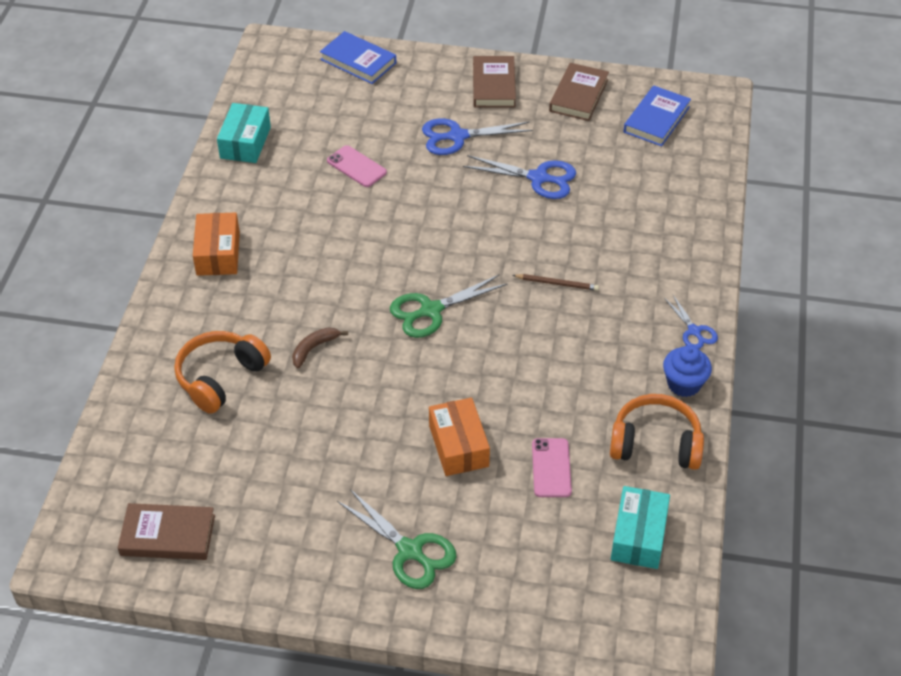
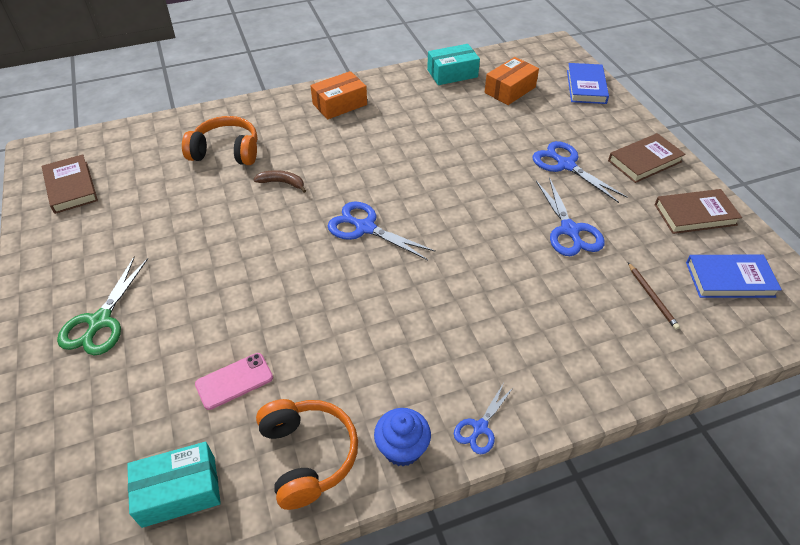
camera: 60 degrees right, 0 degrees up
(356, 167) = (480, 129): pink phone -> none
(430, 310) = (365, 228): green scissors -> blue scissors
(458, 446) = (228, 305): orange box -> orange box (510, 90)
(557, 283) = (457, 293): brown pencil -> brown pencil (652, 297)

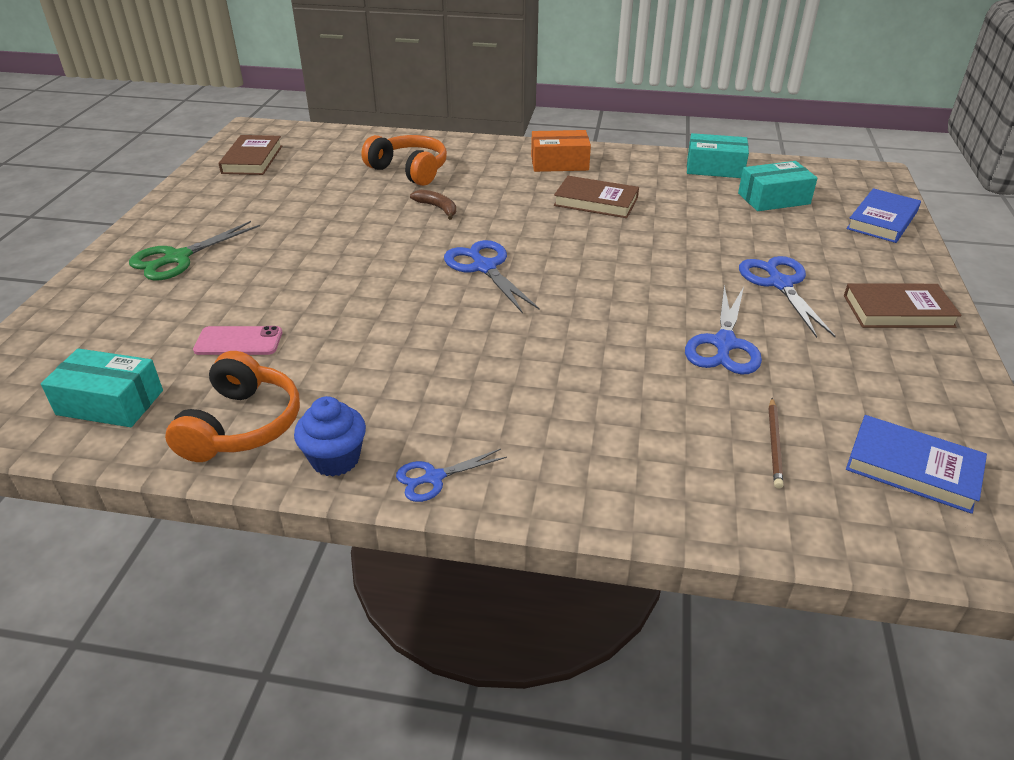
camera: 30 degrees right, 10 degrees down
(510, 90) = (773, 199): orange box -> turquoise box
(695, 214) = (923, 385): brown book -> brown book (596, 202)

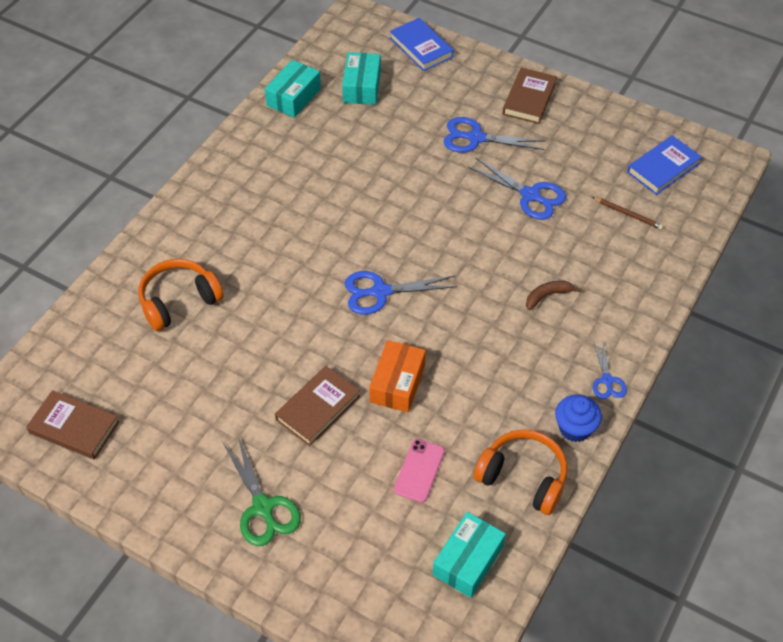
camera: 70 degrees left, 15 degrees up
(437, 208) = (266, 298): brown banana -> brown banana (547, 296)
(559, 163) = (227, 190): orange box -> orange box (397, 383)
(596, 202) = (311, 191): brown book -> brown book (318, 408)

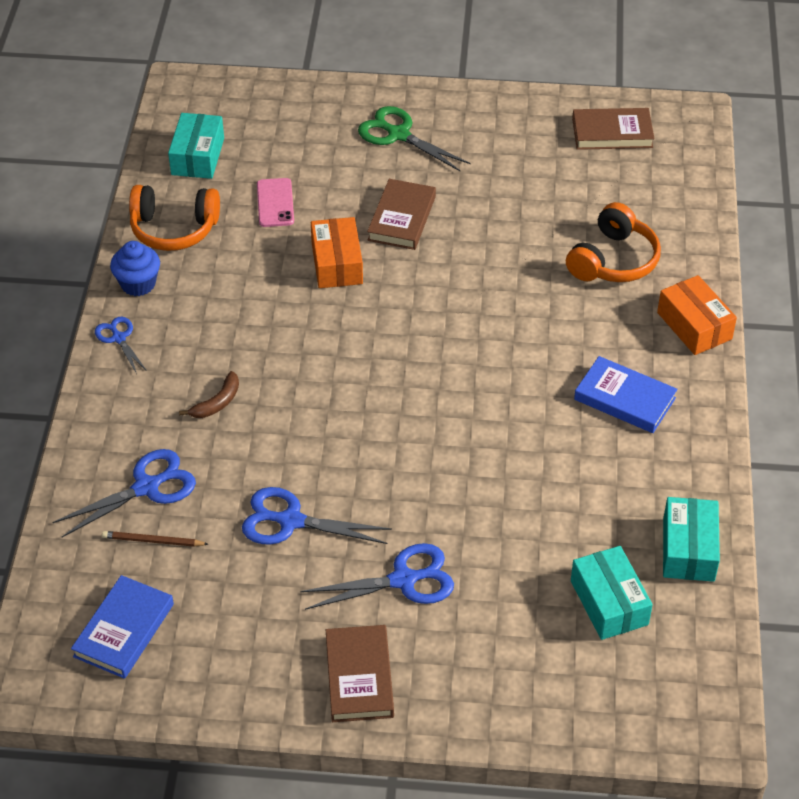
camera: 155 degrees right, 5 degrees down
(167, 227) = (694, 326): none -> orange box
(380, 292) = (408, 342): blue scissors -> blue scissors (147, 487)
(421, 47) = (569, 710): blue book -> blue book (624, 399)

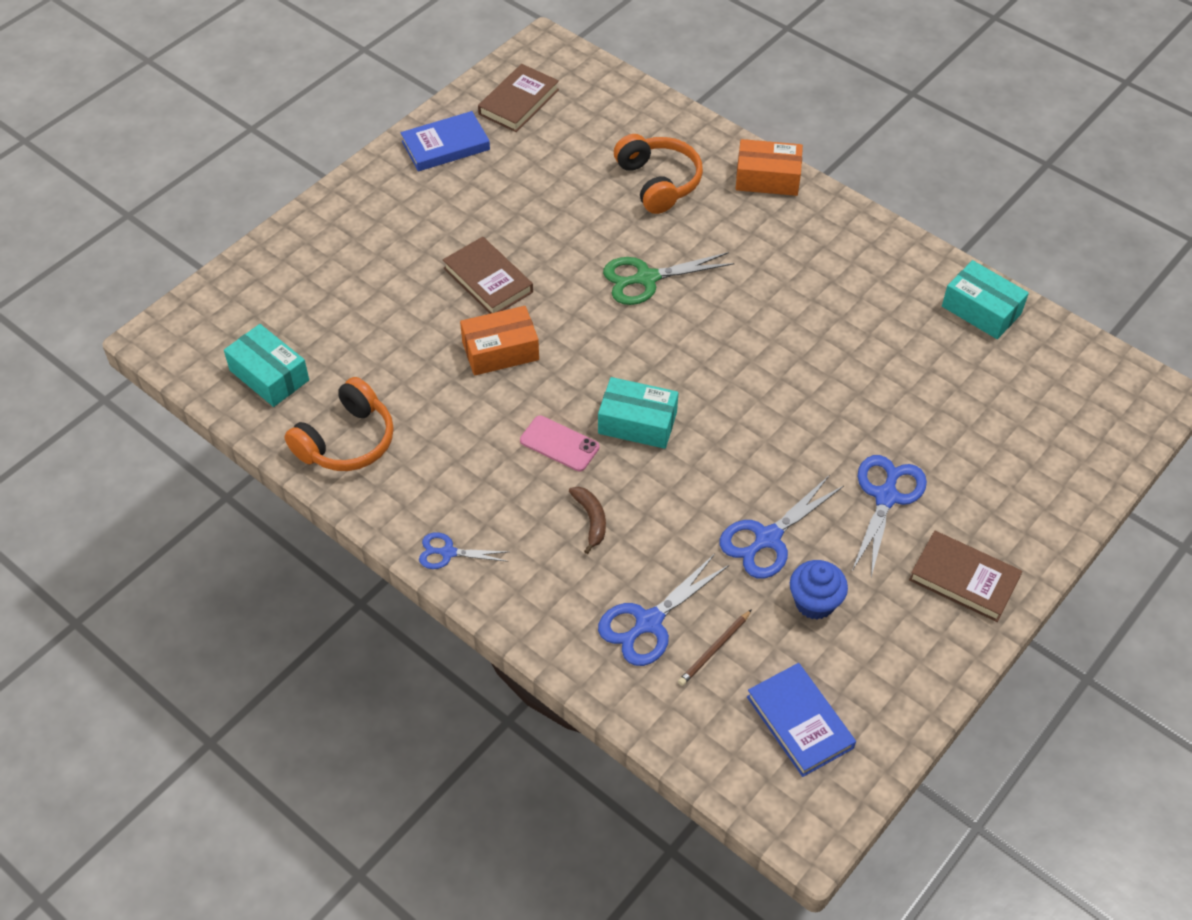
camera: 55 degrees left, 5 degrees up
(138, 284) = (392, 503): blue cupcake -> blue cupcake (814, 602)
(147, 487) = (648, 622): blue scissors -> blue scissors turned 135 degrees counterclockwise
(275, 203) = (385, 352): pink phone -> pink phone (559, 444)
(337, 263) = (500, 351): orange box -> orange box turned 45 degrees counterclockwise
(398, 134) = (385, 227): green scissors -> green scissors (646, 278)
(609, 602) = (998, 384): turquoise box -> turquoise box (637, 423)
(624, 399) = (807, 259): blue book -> blue book (445, 145)

